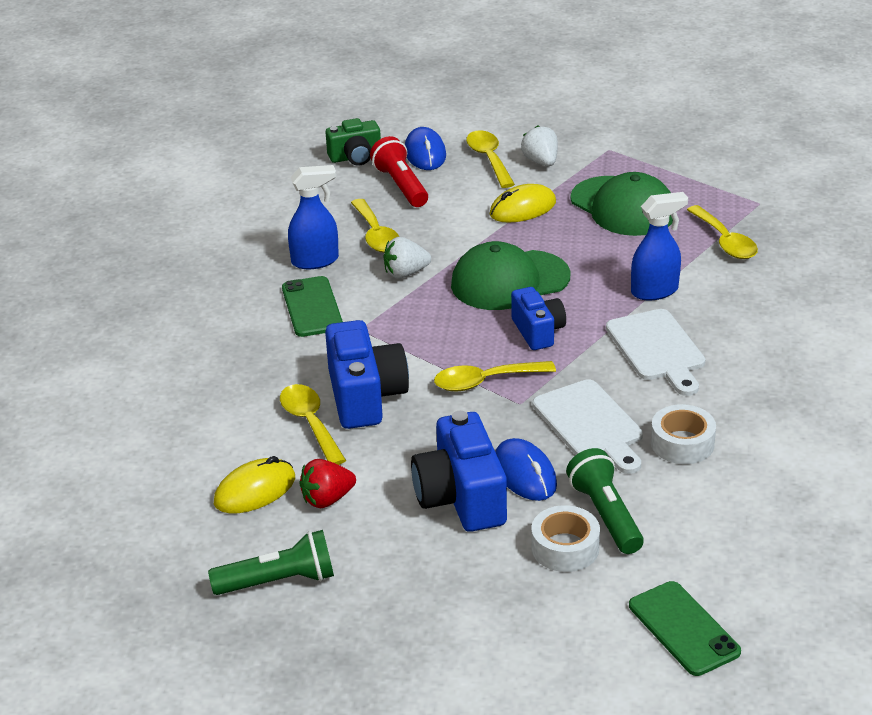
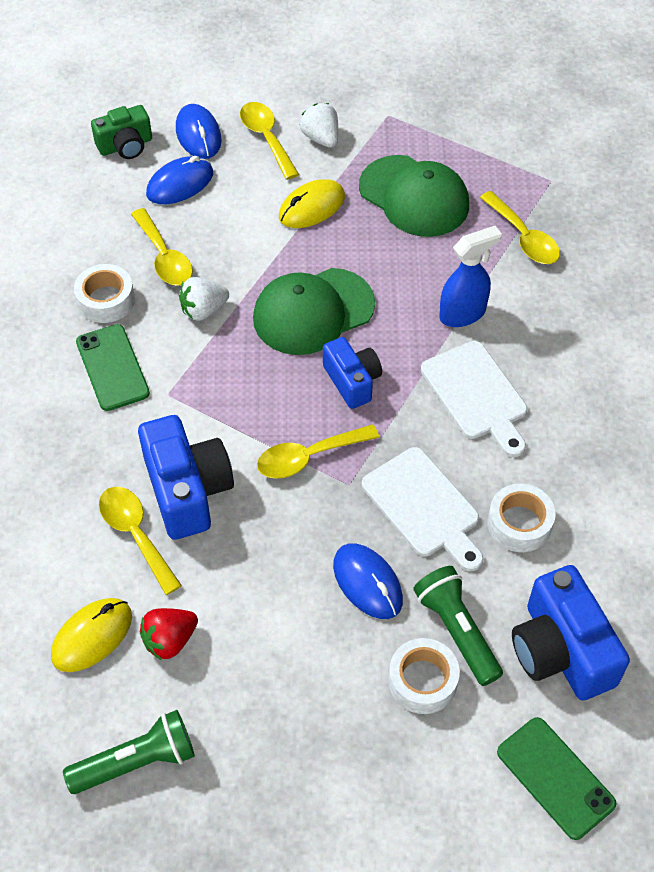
camera: 10 degrees left, 20 degrees up
(315, 261) = (106, 300): blue spray bottle -> white tape
(401, 186) = (180, 184): red flashlight -> blue mouse
(461, 497) = (307, 623): blue camera -> blue camera (561, 650)

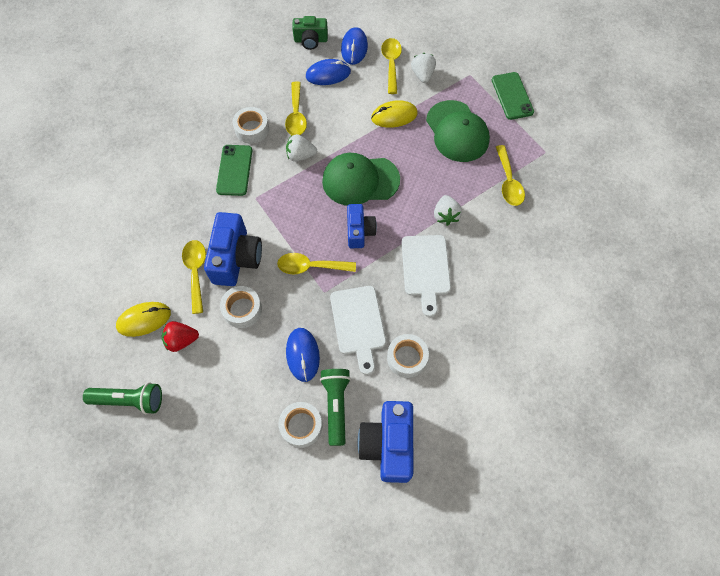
camera: 25 degrees right, 10 degrees up
(240, 558) = (242, 309): none -> white tape
(463, 313) = (445, 216): blue spray bottle -> white strawberry
(555, 777) = (343, 518): green phone -> green phone (512, 96)

